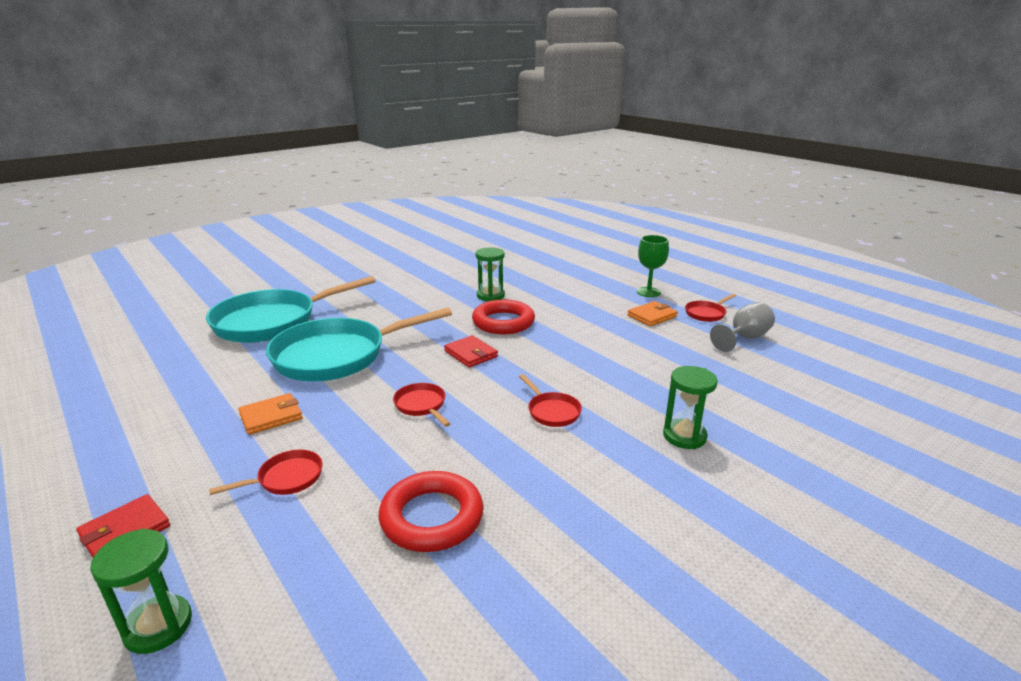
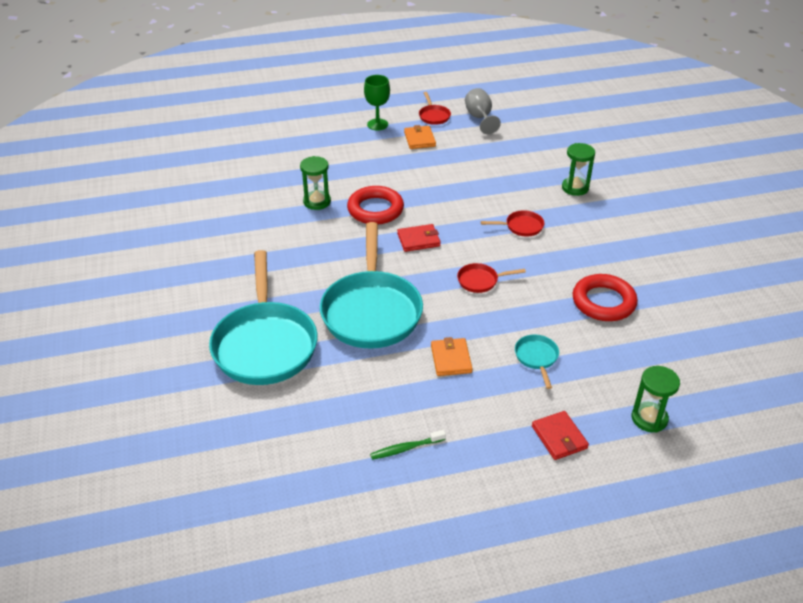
camera: 65 degrees left, 15 degrees up
(122, 420) = (406, 448): none -> green toothbrush
(286, 478) = (537, 358): red pan -> turquoise pan

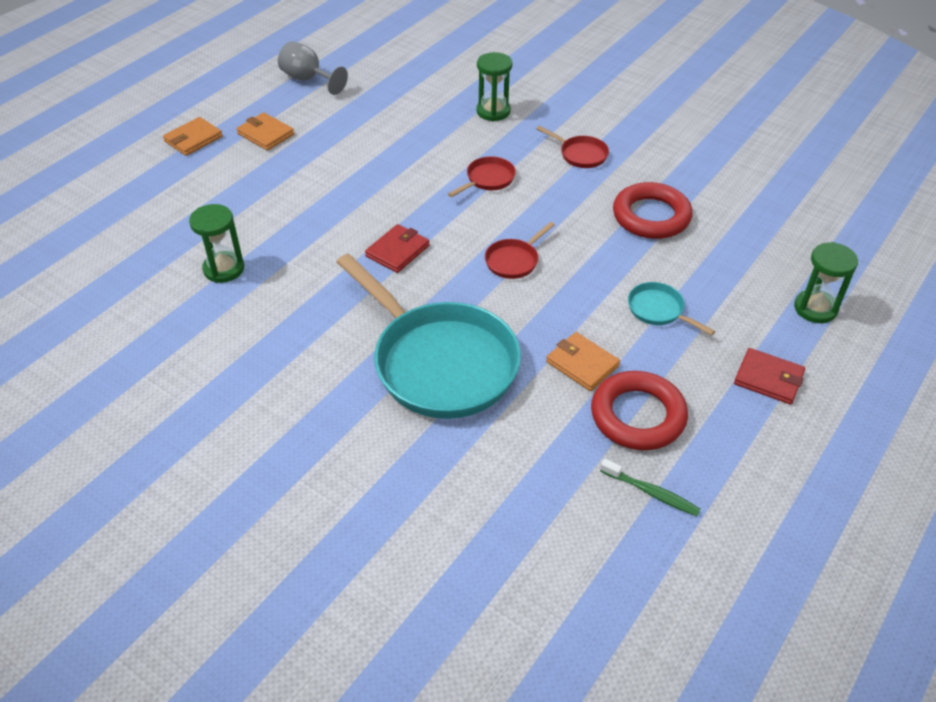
camera: 40 degrees left, 5 degrees up
(265, 344) = (361, 481): turquoise pan -> none
(375, 209) = (307, 242): red ring -> red ring (637, 416)
(377, 124) = (193, 139): green goblet -> orange wallet
(406, 448) = (651, 492): green toothbrush -> green toothbrush turned 90 degrees counterclockwise
(434, 116) = (252, 100): red pan -> red pan (580, 154)

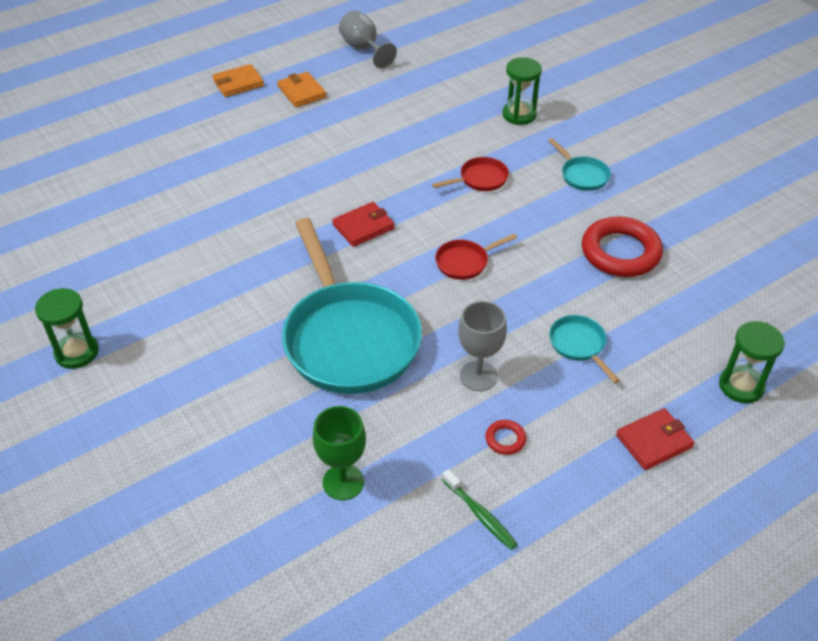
camera: 20 degrees right, 0 degrees up
(224, 269) = (207, 206): green hourglass -> green hourglass (77, 352)
(506, 503) = (343, 482): none -> green goblet
(580, 154) = (582, 175): red pan -> turquoise pan
(582, 364) = (478, 376): orange wallet -> grey goblet
(637, 416) = (505, 439): red ring -> red ring, size x0.43
(768, 378) = (654, 441): red wallet -> red wallet turned 75 degrees counterclockwise

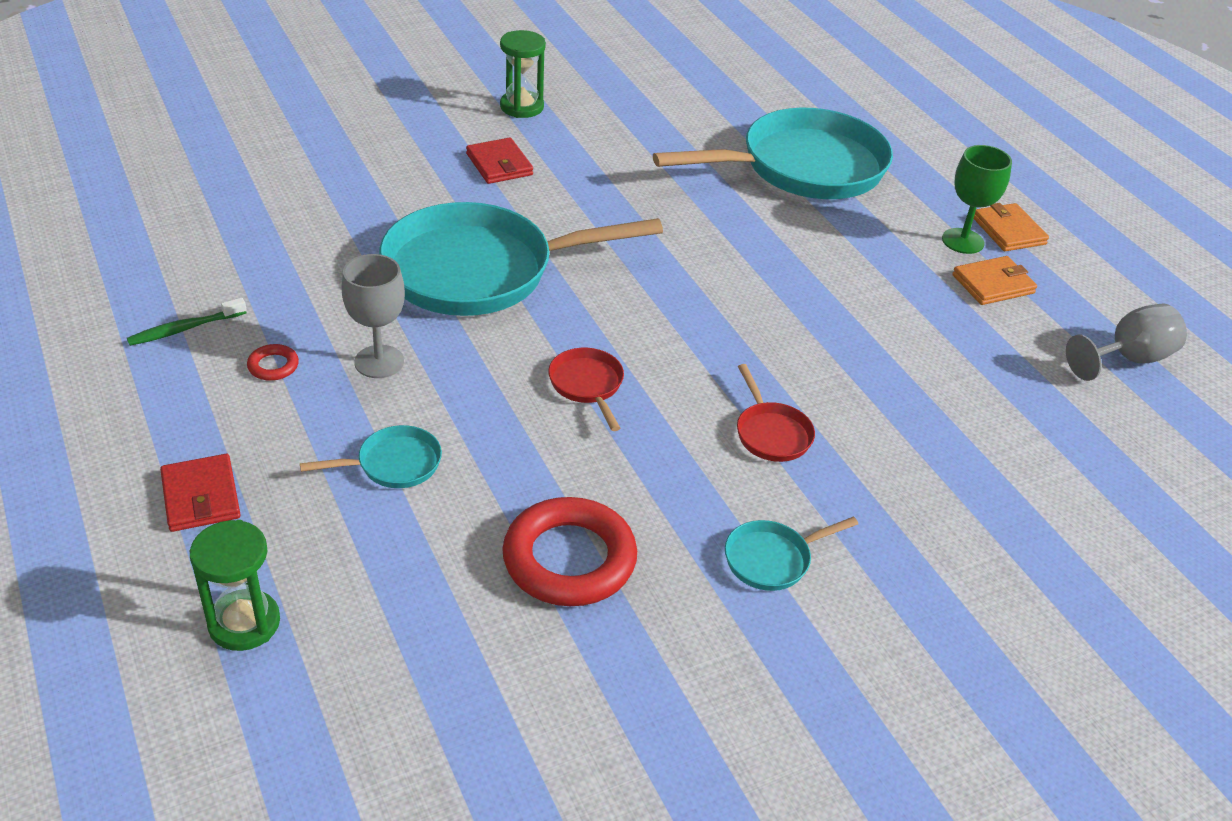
camera: 95 degrees right, 5 degrees down
(168, 174) = (803, 168): none -> turquoise pan
(343, 482) = (279, 245): green goblet -> green goblet (962, 241)
(363, 226) = (678, 305): red wallet -> red wallet (499, 164)
(519, 115) = (949, 514): green hourglass -> none

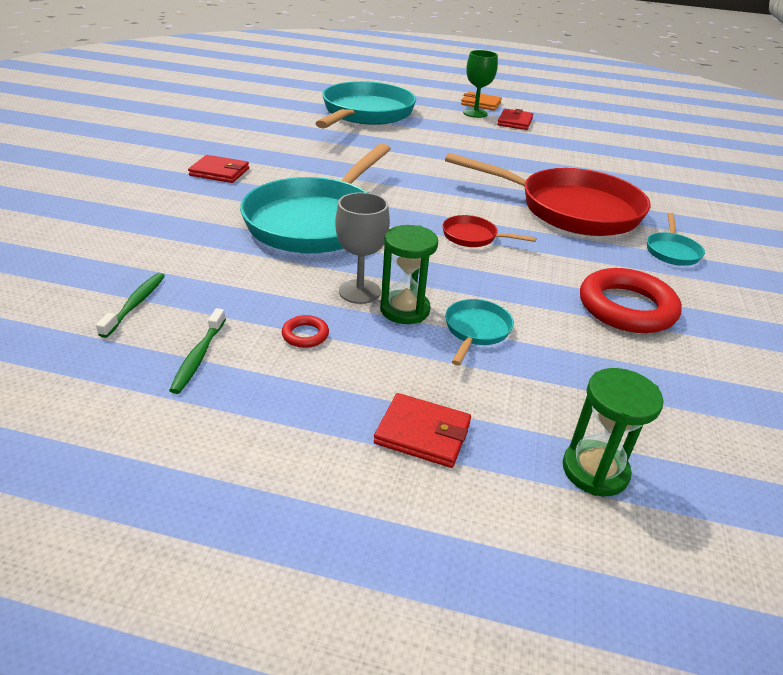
camera: 50 degrees left, 5 degrees down
(221, 258) = (135, 304): none -> green toothbrush
(522, 107) = (175, 143): green hourglass -> green hourglass (404, 310)
(771, 433) = (570, 209): red pan -> red pan, size x2.42
(993, 284) = (514, 122): orange wallet -> red wallet
(1128, 359) = (597, 124): grey goblet -> none

